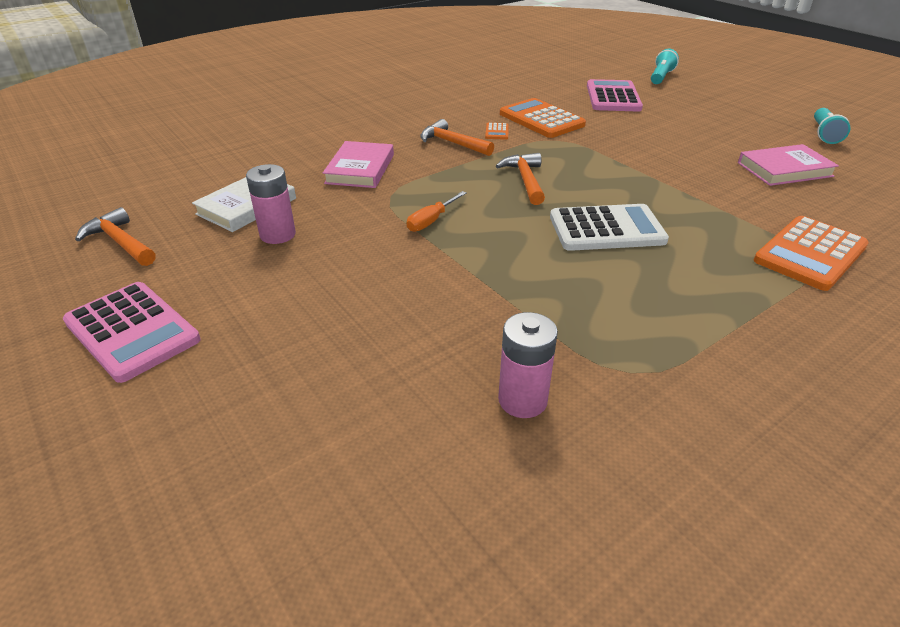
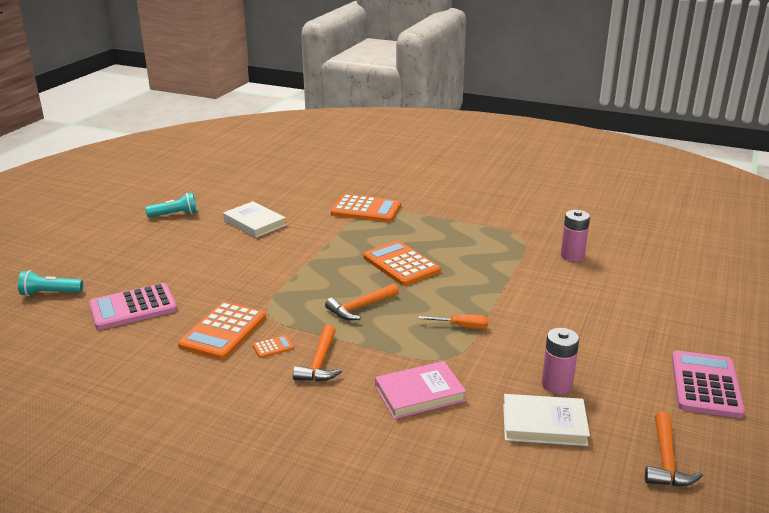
camera: 120 degrees left, 10 degrees down
(606, 229) = (401, 264): white calculator -> orange calculator
(784, 169) = (254, 223): pink book -> white book

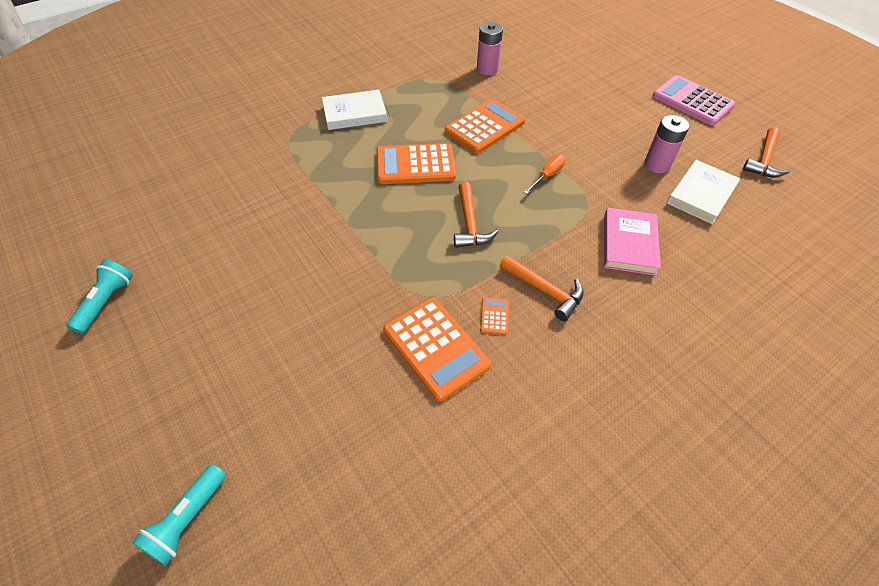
camera: 60 degrees left, 25 degrees up
(133, 307) = (313, 422): pink calculator -> none
(254, 223) = (216, 235): white book -> white book (354, 113)
(366, 210) = (284, 141): orange calculator -> orange calculator (485, 127)
(666, 461) = (764, 160): orange hammer -> orange hammer turned 75 degrees clockwise

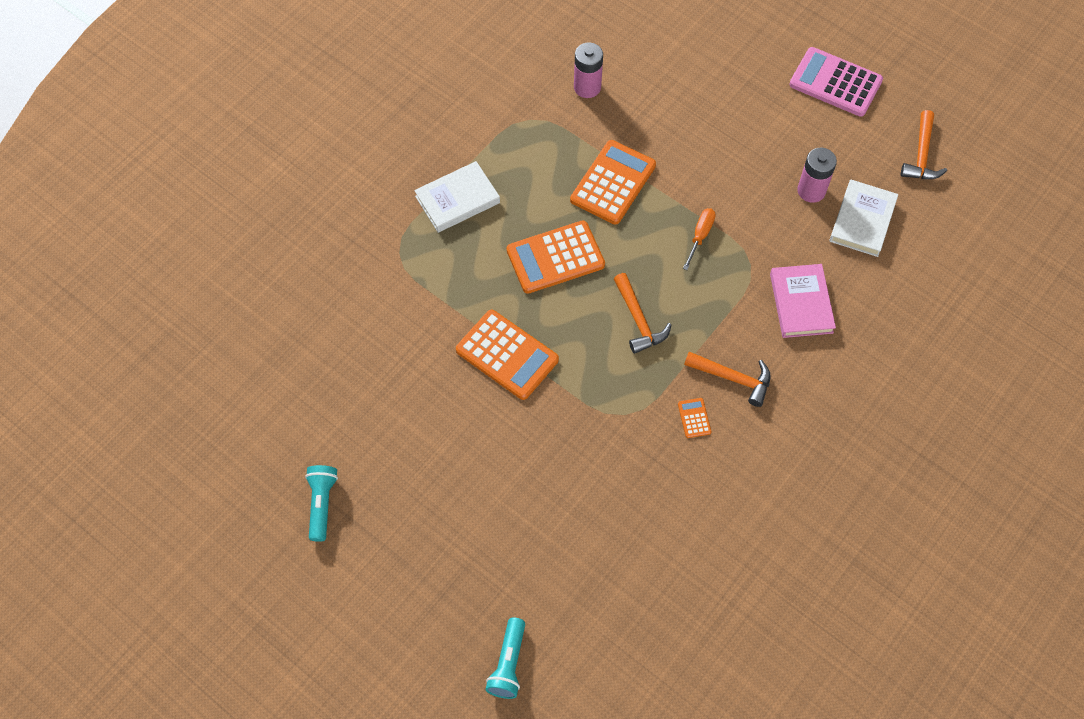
camera: 15 degrees left, 10 degrees up
(435, 348) = (651, 465): orange calculator -> orange calculator (507, 355)

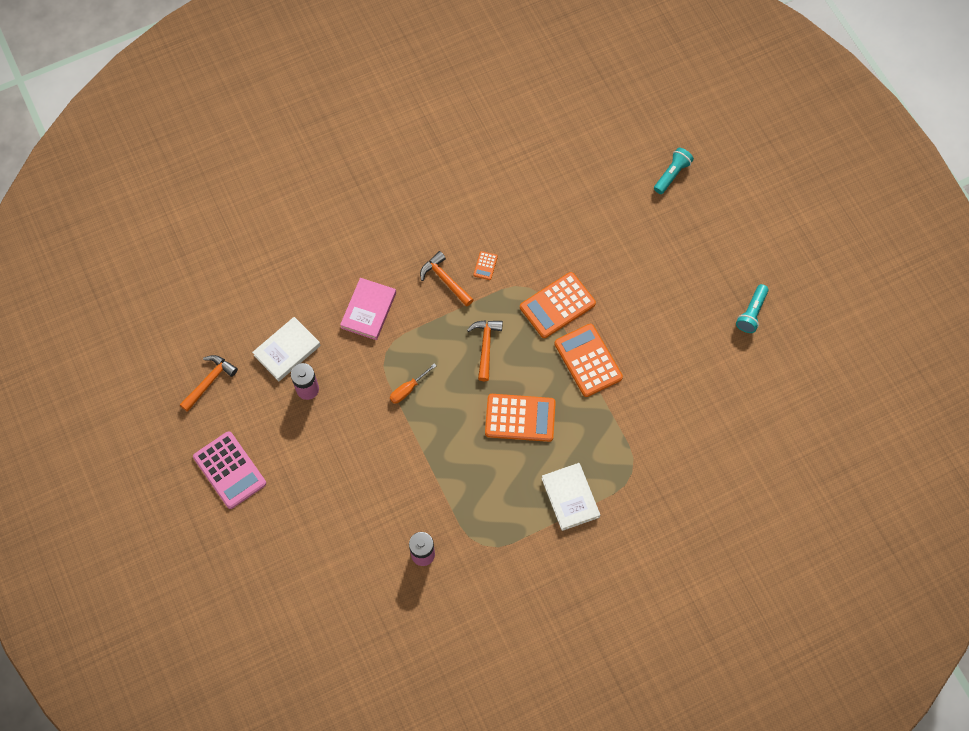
camera: 155 degrees left, 5 degrees up
(457, 199) = (570, 497): white book -> white book turned 75 degrees clockwise
(613, 183) = (447, 460): orange calculator -> orange calculator (557, 305)

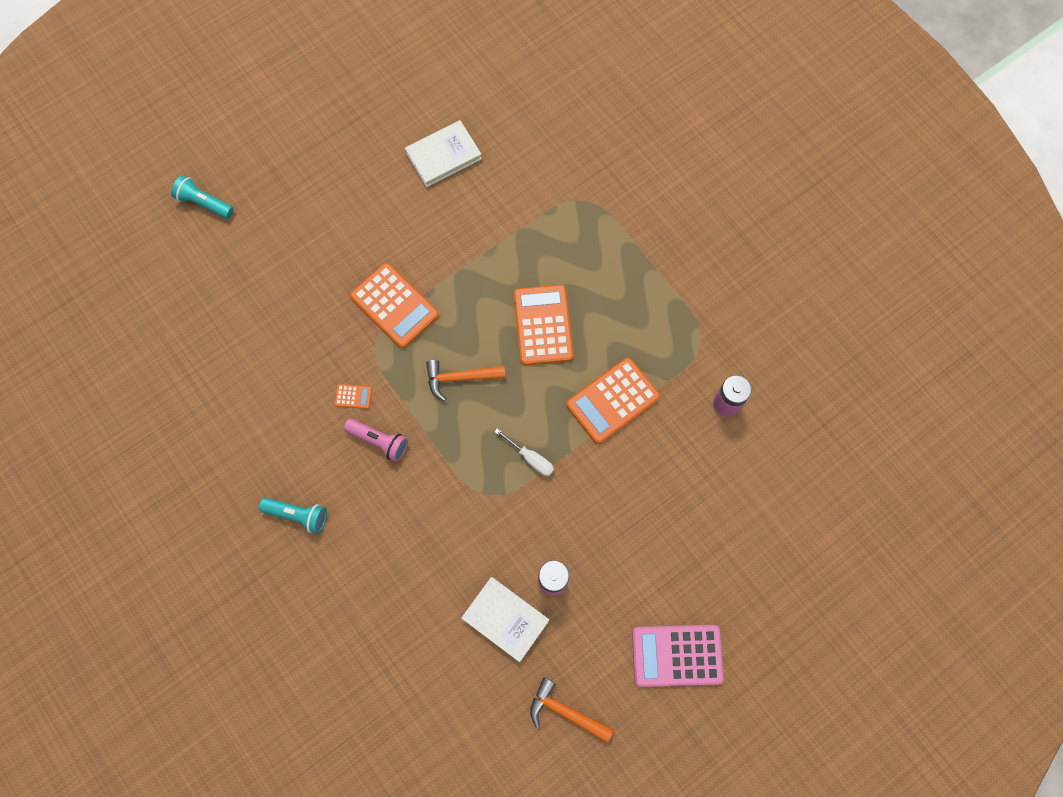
camera: 100 degrees left, 5 degrees up
(229, 470) = (676, 655): pink calculator -> pink calculator turned 135 degrees counterclockwise
(368, 310) = (434, 527): pink book -> none
(408, 389) = (530, 458): orange screwdriver -> white screwdriver
(445, 280) = (379, 441): orange hammer -> pink flashlight
(570, 497) = (626, 258): white book -> white book (443, 156)
(588, 360) = (459, 262): orange calculator -> orange calculator (612, 400)
(751, 313) = (374, 102): turquoise flashlight -> turquoise flashlight (297, 515)

